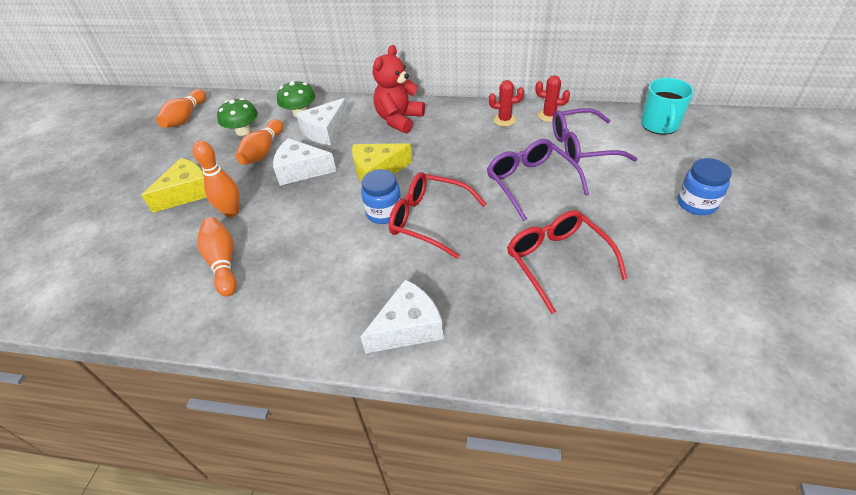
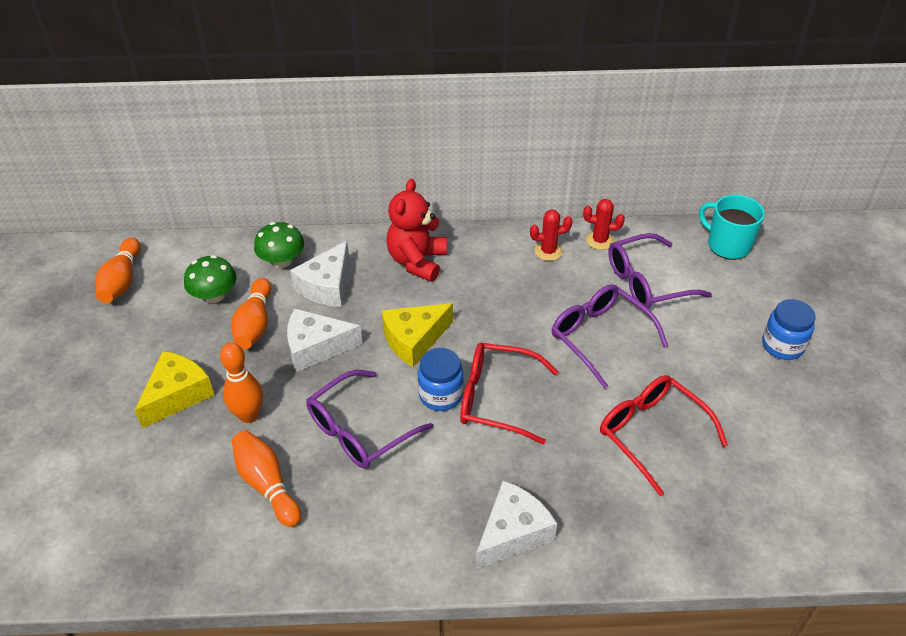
camera: 15 degrees left, 0 degrees up
(311, 231) = (360, 429): none -> purple glasses
(659, 125) = (727, 245): turquoise mug -> turquoise mug turned 135 degrees clockwise

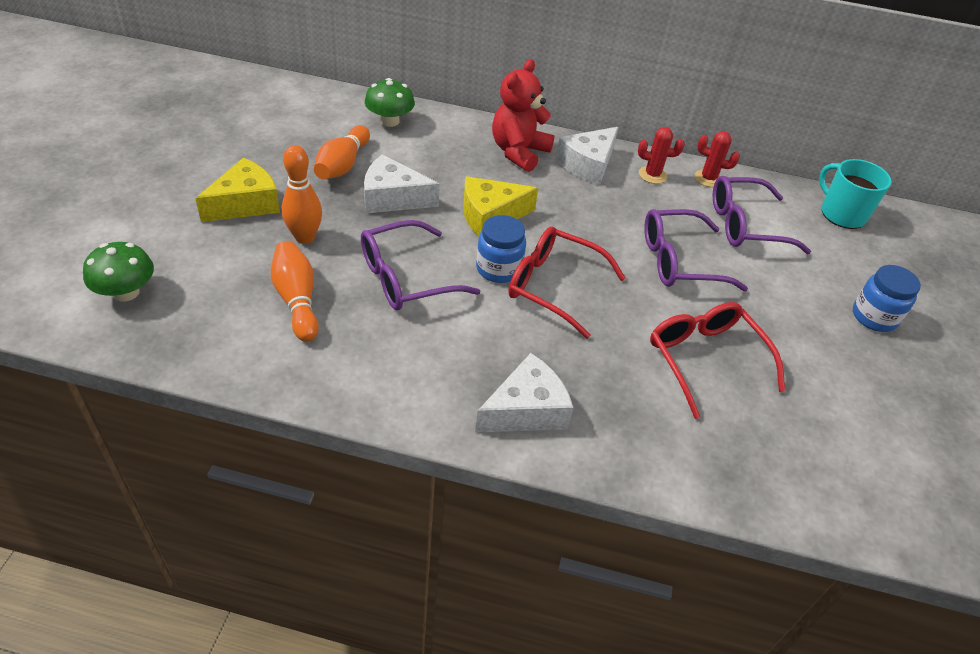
camera: 10 degrees right, 0 degrees up
(122, 281) = (236, 101): orange bowling pin -> none
(214, 295) = (315, 133): green mushroom -> green mushroom (126, 292)
(326, 286) = (423, 151): white cheese -> white cheese (588, 165)
(600, 338) = (680, 261): purple glasses -> purple glasses turned 75 degrees counterclockwise

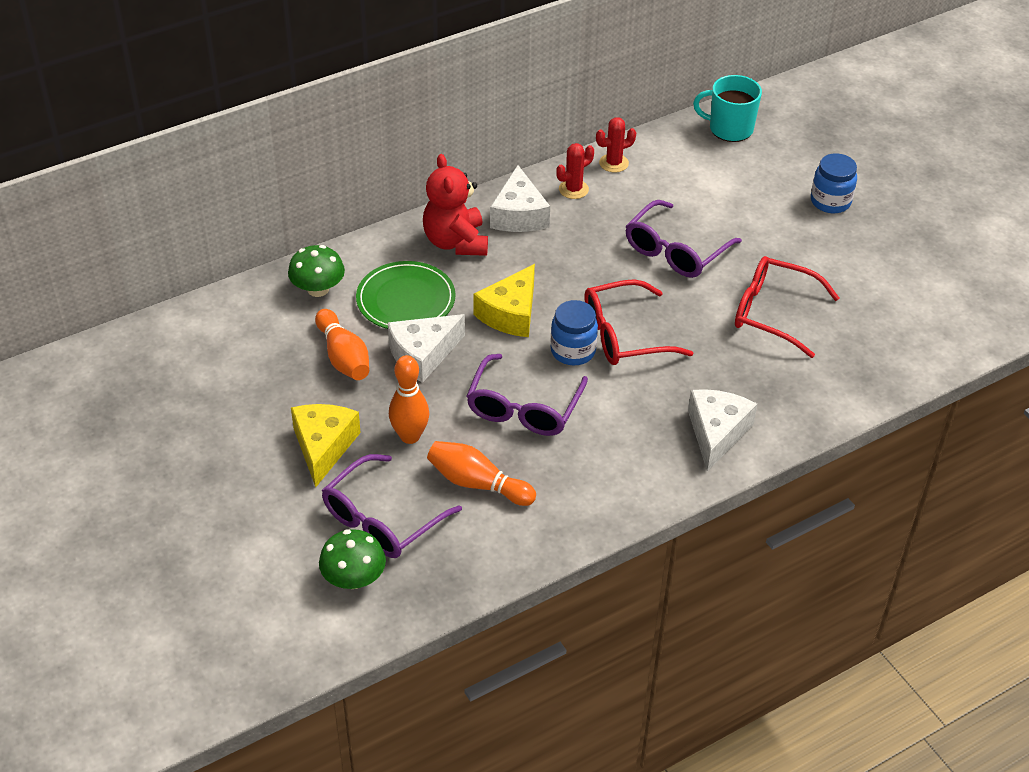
camera: 40 degrees left, 0 degrees up
(433, 161) = (406, 300): none -> green plate
(746, 225) = (683, 186): purple glasses -> purple glasses (383, 518)

